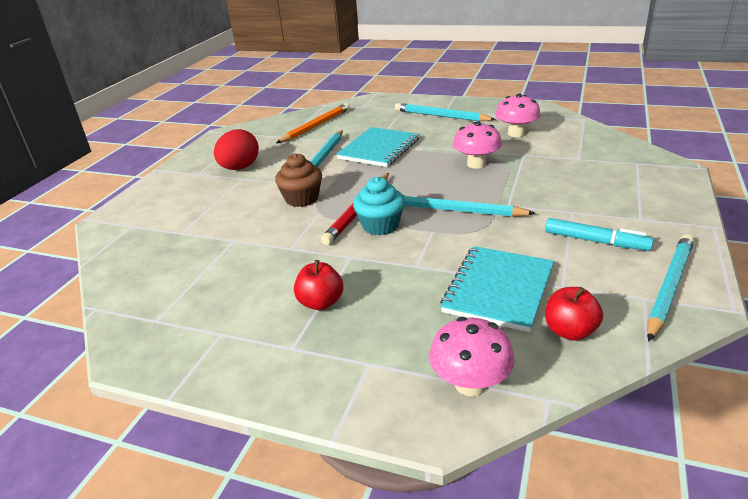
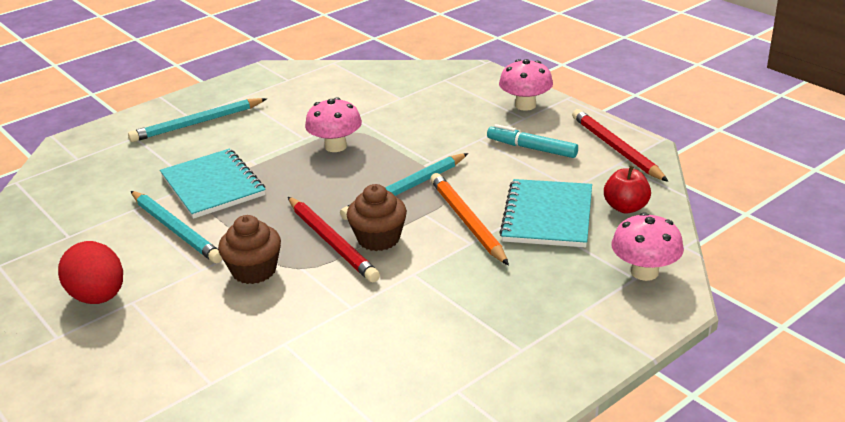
camera: 60 degrees left, 0 degrees up
(316, 126) = (73, 207): orange pencil -> orange pencil (467, 221)
(321, 303) = (471, 314): red apple -> none
(380, 225) = (378, 238): turquoise cupcake -> brown cupcake
(498, 289) = (548, 216): turquoise notebook -> turquoise notebook turned 45 degrees clockwise
(516, 133) = (307, 103): pink mushroom -> pink mushroom (525, 105)
(595, 241) = (532, 148): turquoise marker -> turquoise marker turned 120 degrees counterclockwise
(669, 287) = (616, 148): turquoise pencil -> red pencil

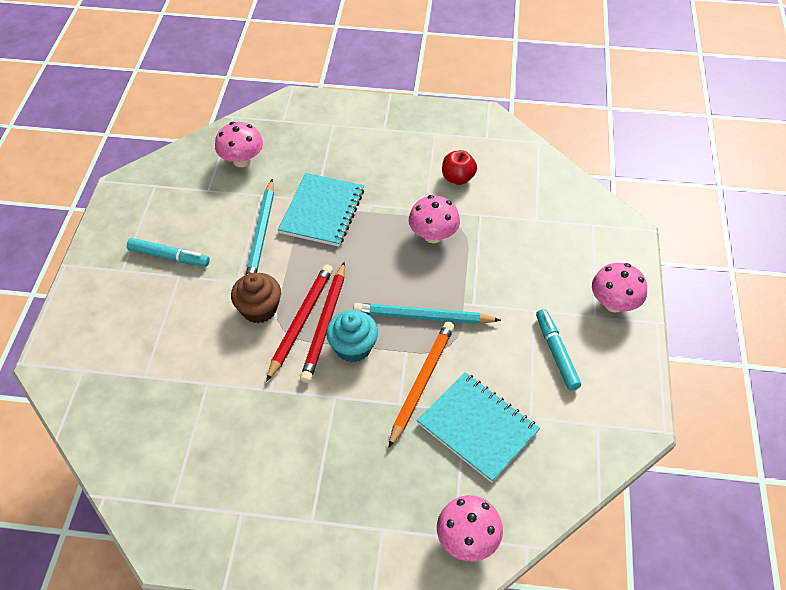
camera: 45 degrees right, 20 degrees up
(74, 200) = (242, 160): none -> pink mushroom
(98, 297) = (169, 257): red egg -> turquoise marker
(197, 123) = (380, 140): turquoise pencil -> none
(378, 238) = (353, 347): brown cupcake -> turquoise cupcake
(548, 216) = (477, 427): turquoise notebook -> turquoise notebook turned 75 degrees clockwise
(616, 148) = (617, 408): red pencil -> red pencil (300, 321)
(625, 207) = (539, 471): red apple -> red apple (458, 178)

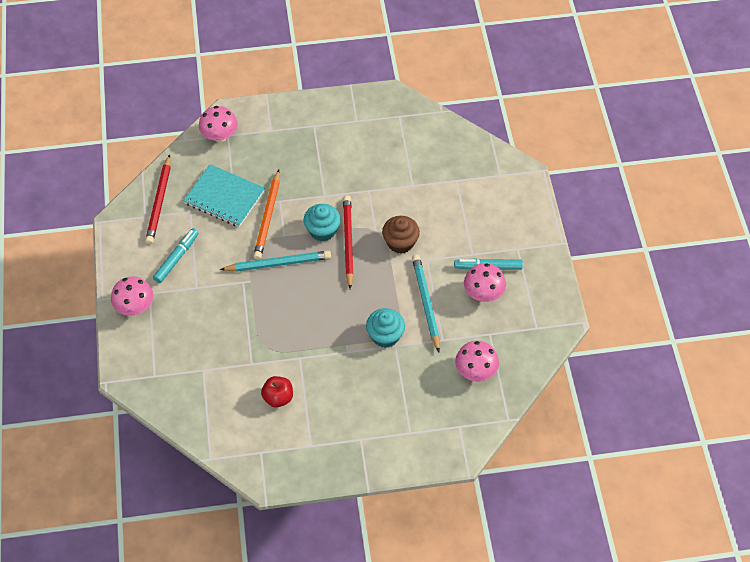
camera: 165 degrees right, 5 degrees up
(300, 321) = (366, 240): red pencil -> red pencil (159, 202)
(322, 211) = (385, 335): turquoise notebook -> turquoise cupcake
(433, 235) = (286, 334): pink mushroom -> pink mushroom (483, 293)
(556, 353) = (176, 258): turquoise marker -> turquoise marker turned 120 degrees counterclockwise

